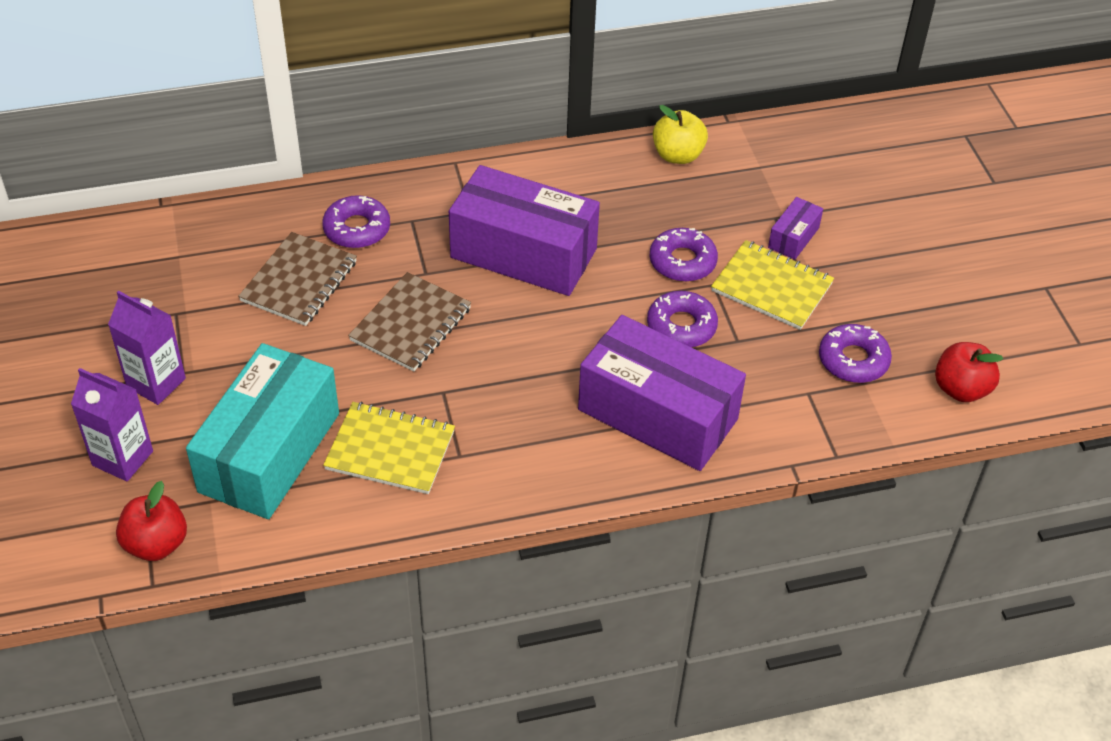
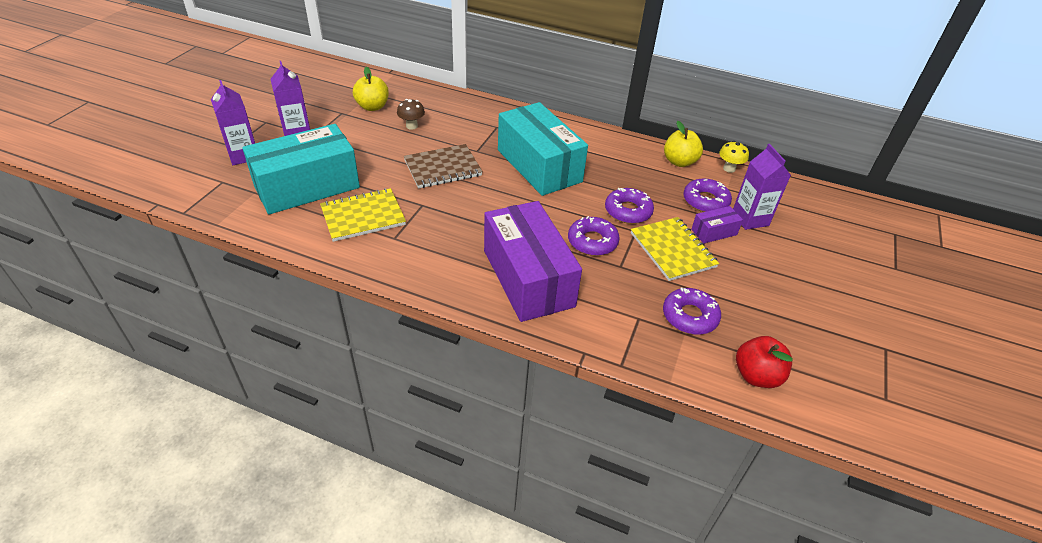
camera: 35 degrees right, 5 degrees down
(156, 544) = (208, 197): red apple -> none
(208, 279) = (372, 107): none -> yellow apple
(299, 281) = (412, 126): brown notebook -> brown mushroom
(357, 229) = (465, 118): purple donut -> purple donut (705, 201)
(390, 450) = (363, 216): yellow notebook -> yellow notebook turned 75 degrees counterclockwise
(523, 253) = (539, 166): purple box -> turquoise box
(739, 135) = (729, 169): none -> yellow mushroom
(815, 197) = (750, 219): none -> purple carton

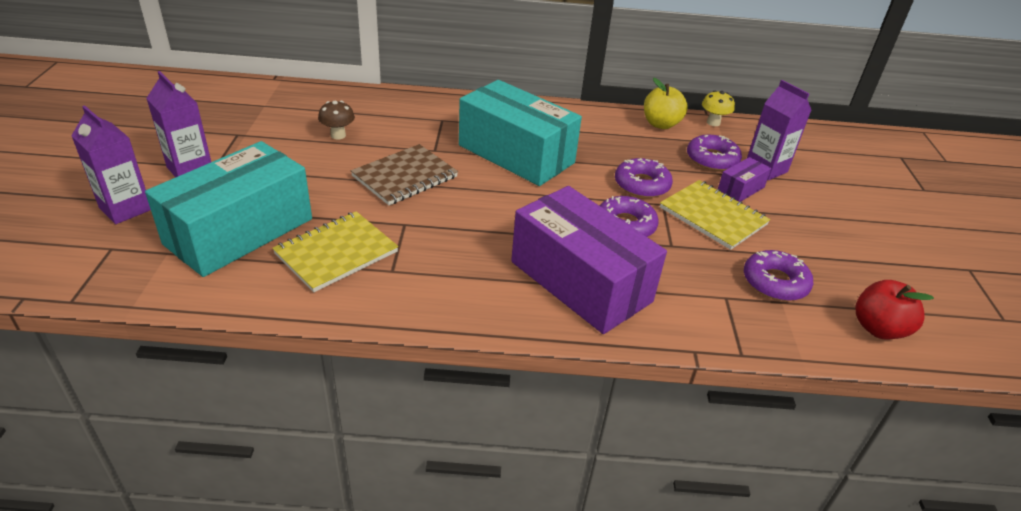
camera: 20 degrees left, 5 degrees down
(372, 107) = (275, 121): yellow apple -> none

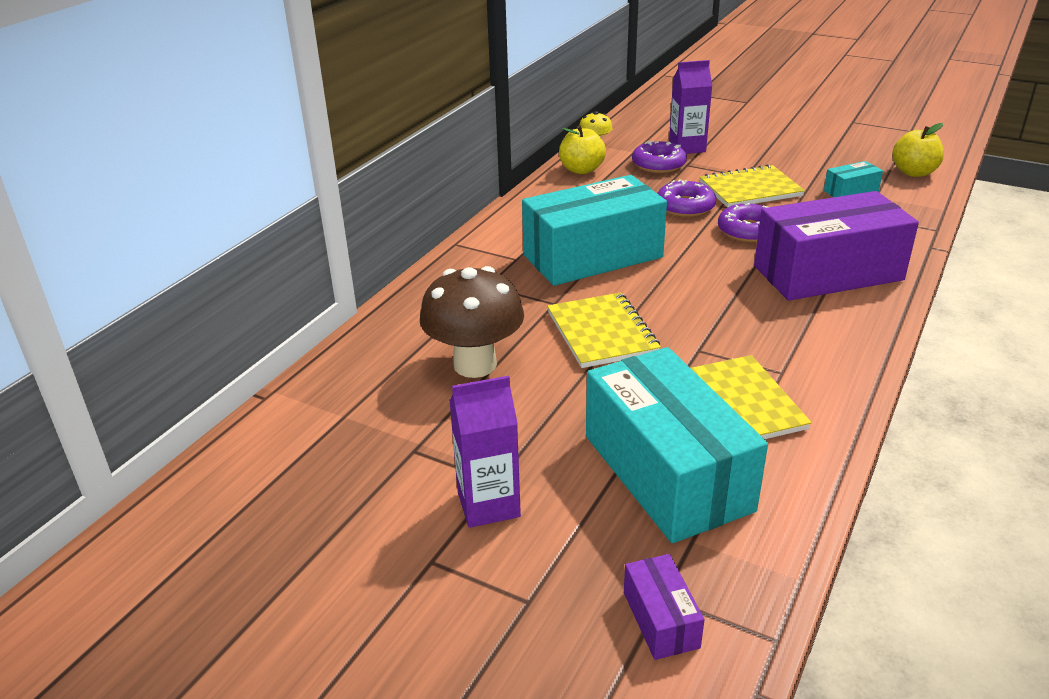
camera: 60 degrees left, 5 degrees down
(125, 209) = (565, 577): purple carton -> none
(338, 135) = (475, 364): brown mushroom -> brown mushroom, size x2.05
(405, 176) = (601, 333): brown notebook -> yellow notebook
(740, 189) = (713, 166): purple box -> purple box (660, 619)
(775, 282) = (850, 191): purple donut -> turquoise box
(878, 328) = (914, 172): red apple -> yellow apple

